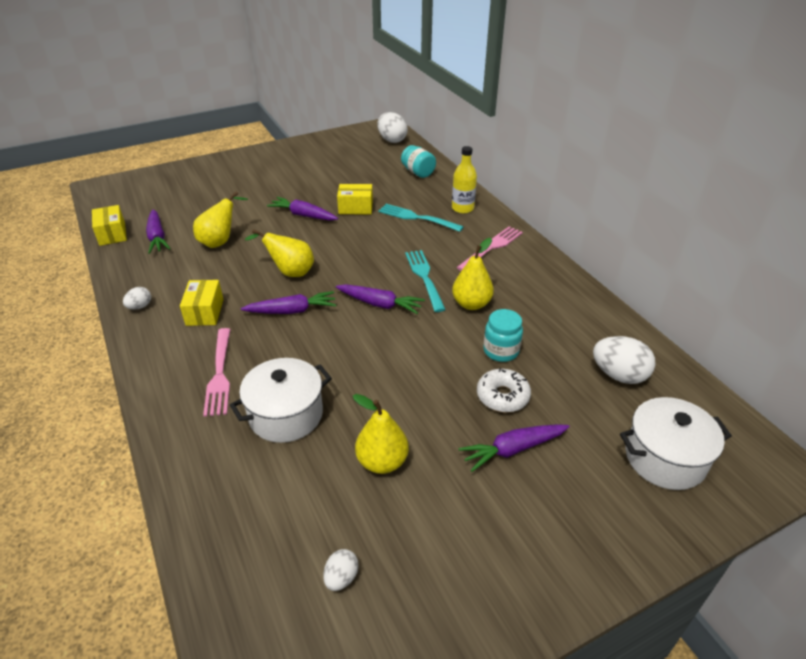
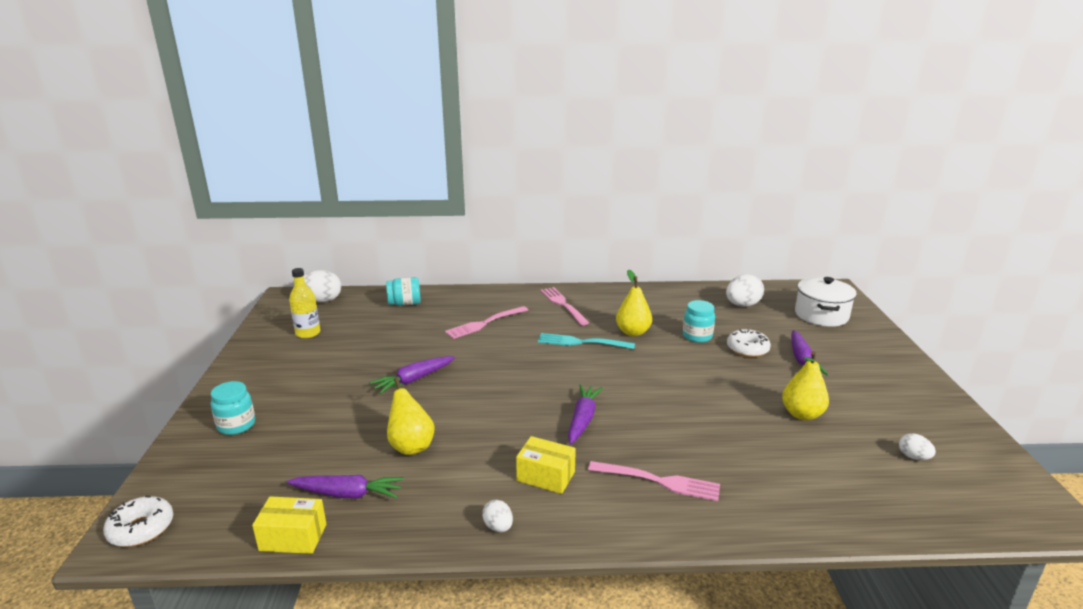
camera: 65 degrees left, 15 degrees down
(109, 187) = (141, 529): none -> white donut
(213, 174) = (236, 425): none -> turquoise jar
(286, 415) = (733, 450): white pot -> none
(290, 272) = (515, 408): yellow pear -> none
(355, 208) = (433, 348): yellow box -> none
(380, 304) = (605, 371): purple carrot -> none
(417, 218) = (485, 323): turquoise fork -> pink fork
(462, 208) = (491, 300): yellow bottle -> yellow bottle (308, 333)

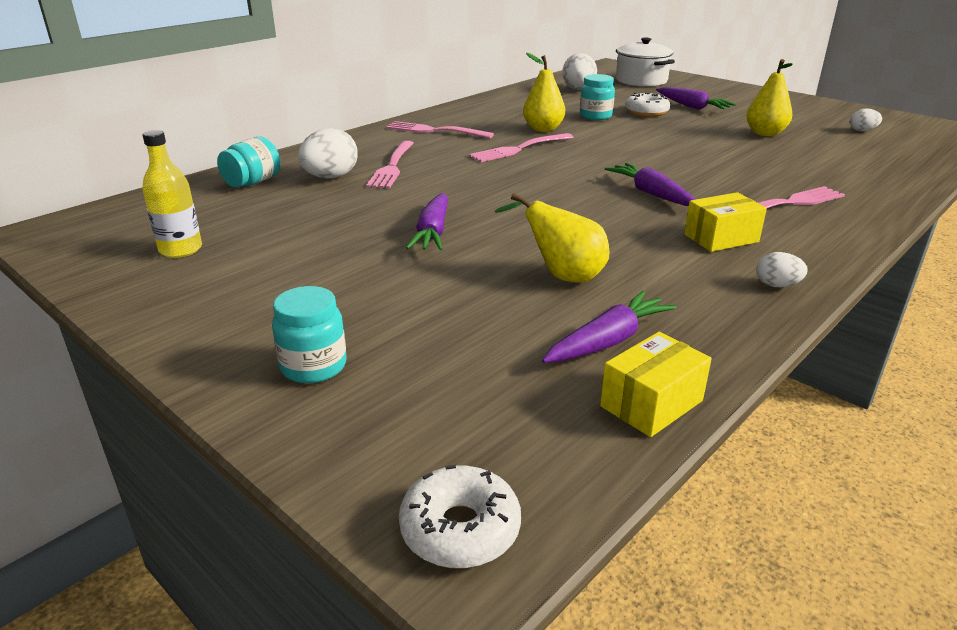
camera: 45 degrees left, 5 degrees up
(321, 300) = (117, 216): white egg -> white egg (330, 177)
(581, 342) = (519, 149): turquoise fork -> pink fork

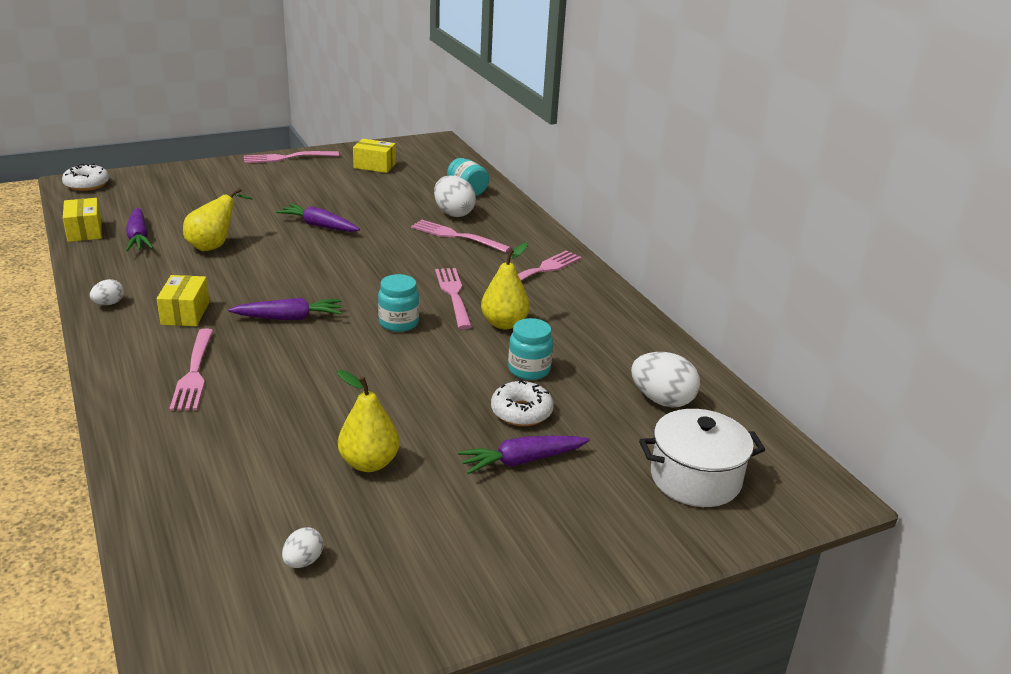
camera: 110 degrees right, 0 degrees up
(164, 330) = (287, 158): none -> pink fork
(180, 249) = (374, 166): yellow bottle -> yellow box
(313, 366) = (215, 178): turquoise jar -> turquoise jar (398, 323)

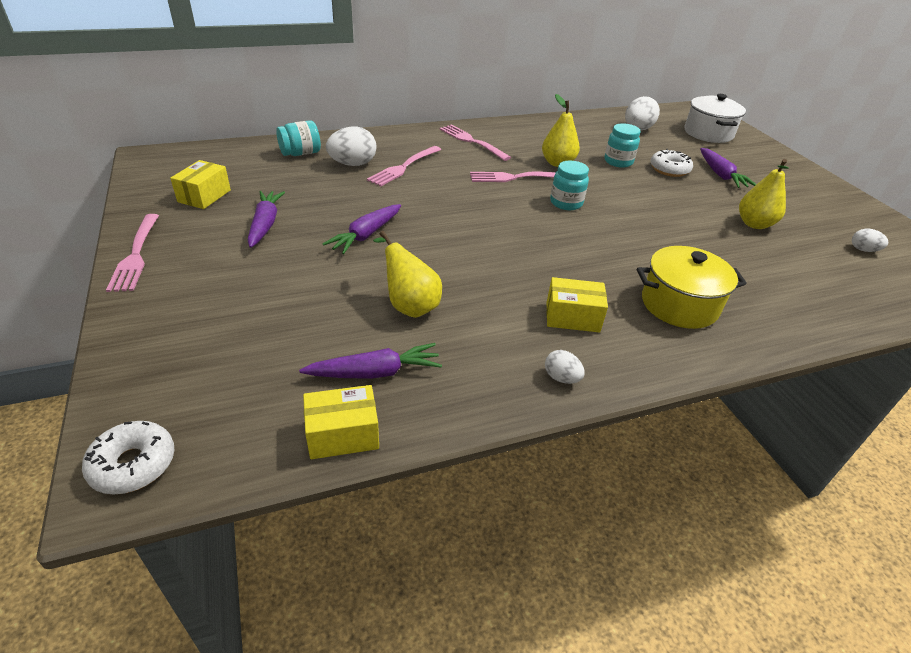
camera: 85 degrees left, 10 degrees up
(194, 373) = (679, 304): pink fork -> yellow pot
(289, 318) = (568, 254): purple carrot -> purple carrot (265, 224)

